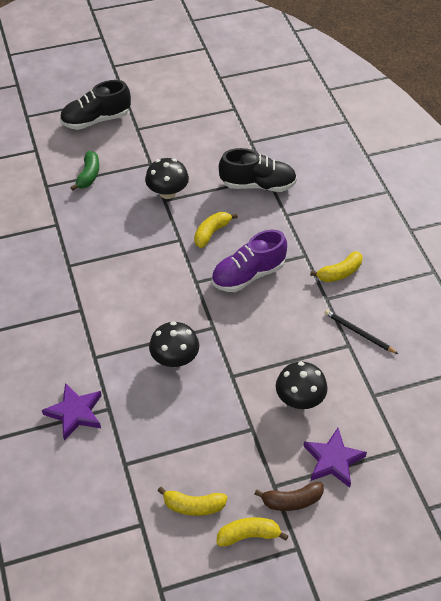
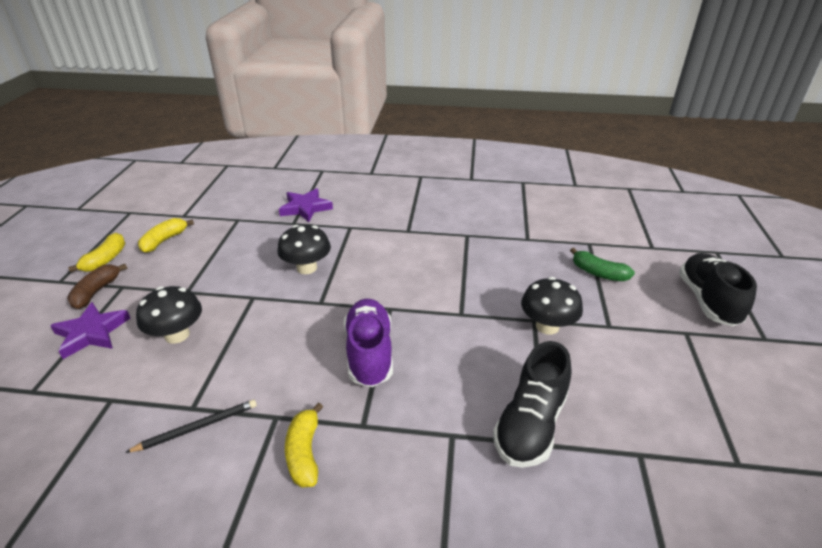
camera: 115 degrees right, 15 degrees down
(211, 233) = (457, 344): yellow banana -> none

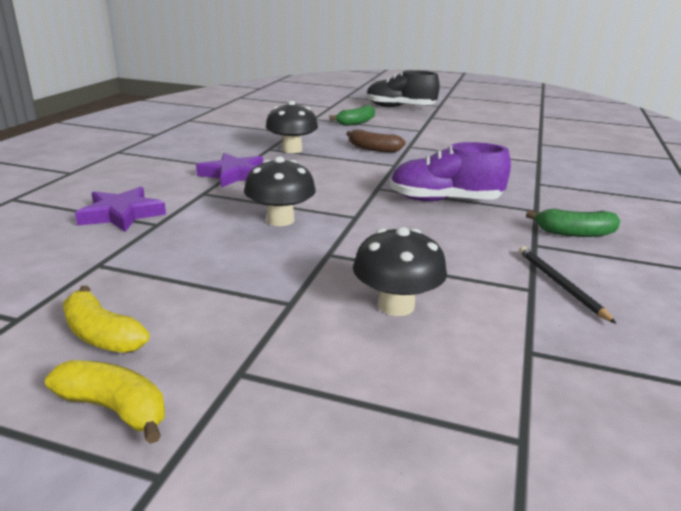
camera: 80 degrees left, 10 degrees down
(92, 333) = (374, 391): purple star -> purple star (234, 175)
(96, 292) = (241, 404): brown banana -> brown banana (373, 149)
(304, 453) = (574, 233): yellow banana -> green banana
(530, 424) = (522, 162): black shoe -> none
(547, 326) = (417, 144): black mushroom -> black mushroom (292, 150)

